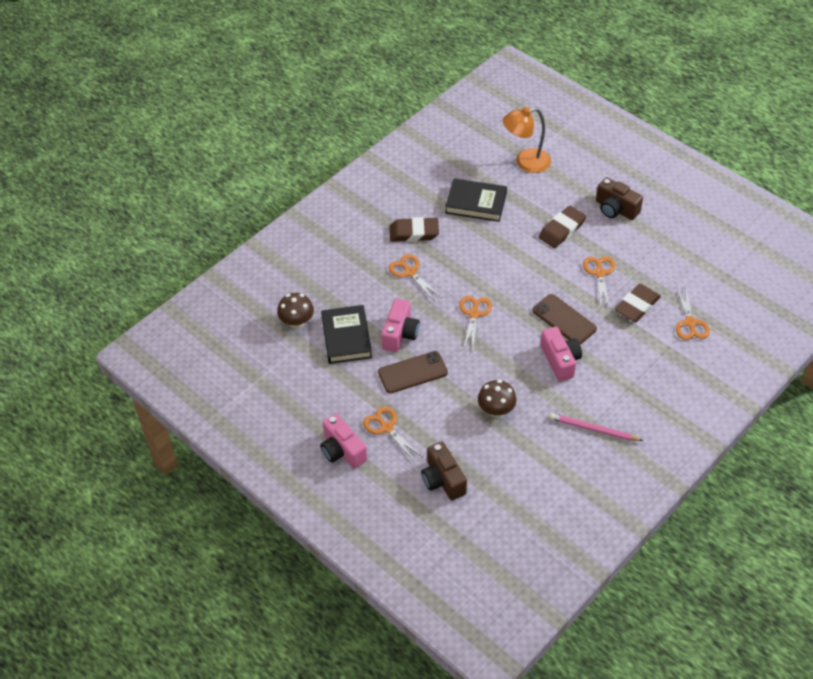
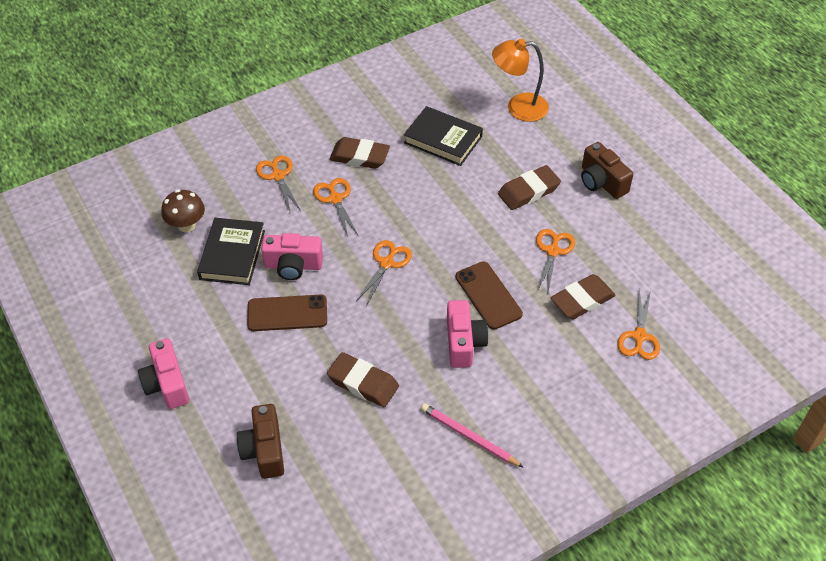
camera: 15 degrees right, 0 degrees up
(386, 428) = (229, 370): orange scissors -> orange scissors (278, 176)
(400, 334) = (293, 266): pink camera -> pink camera turned 60 degrees clockwise
(496, 410) = (363, 383): brown mushroom -> brown eraser

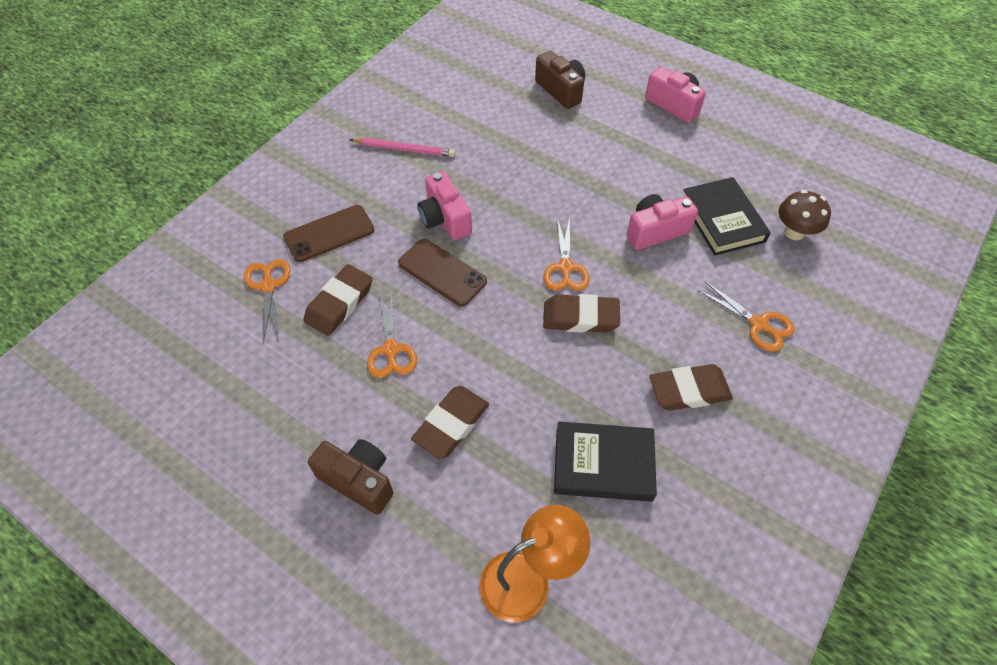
camera: 155 degrees right, 5 degrees up
(287, 313) = (624, 187): brown phone -> brown phone (329, 233)
(335, 199) = (672, 320): orange scissors -> none
(363, 383) = (516, 157): brown eraser -> brown eraser (580, 317)

